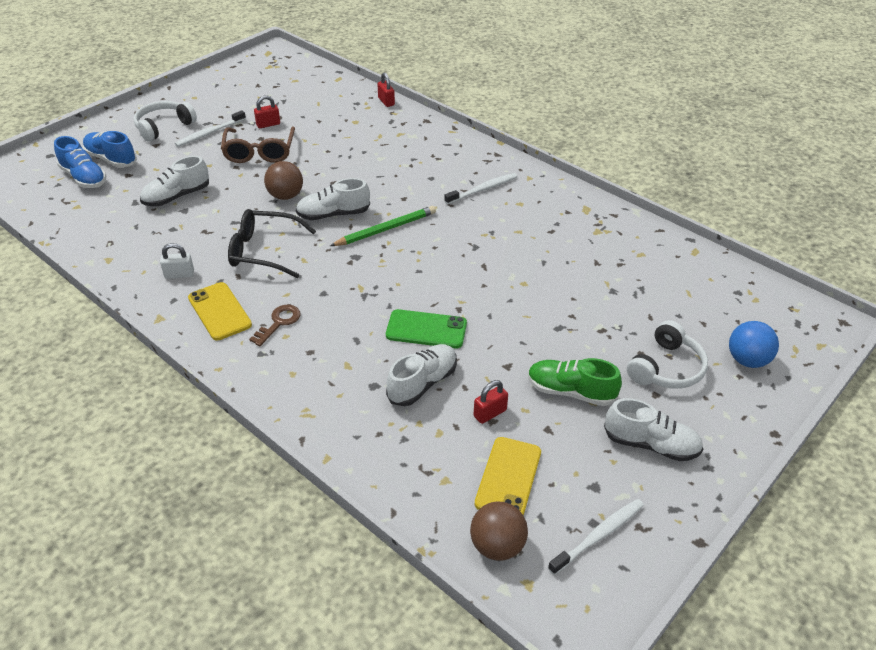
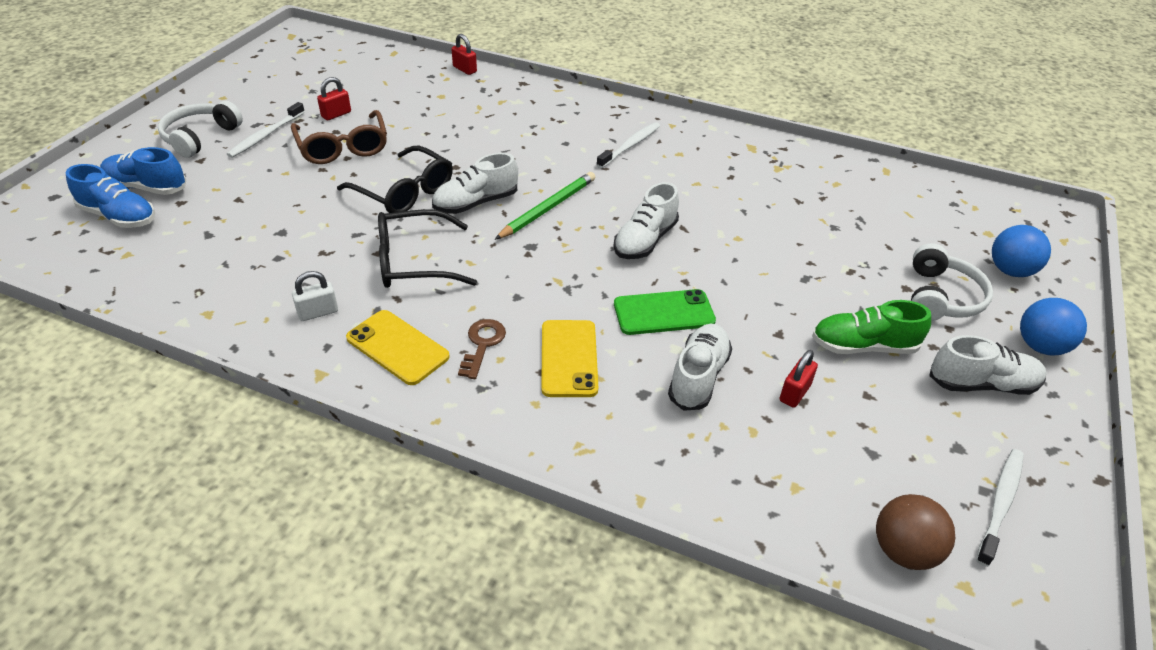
camera: 20 degrees left, 0 degrees up
(176, 197) = (262, 217): white shoe -> white shoe (645, 241)
(285, 196) = (404, 192): brown ball -> black glasses
(508, 478) = (863, 464): yellow phone -> yellow phone (569, 358)
(727, 428) = (1040, 346): none -> blue ball

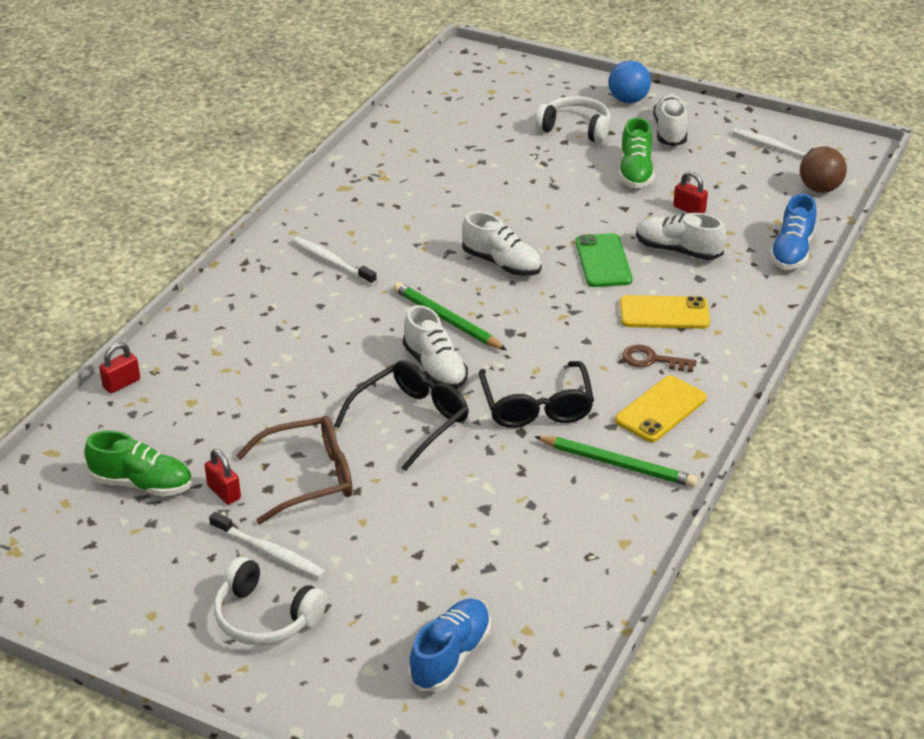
camera: 85 degrees left, 5 degrees down
(147, 187) = (386, 645): blue shoe -> blue shoe (791, 252)
(318, 312) = (617, 464): white padlock -> green pencil
(353, 84) = (142, 484): none -> green shoe
(1010, 271) = (541, 92): blue ball -> none

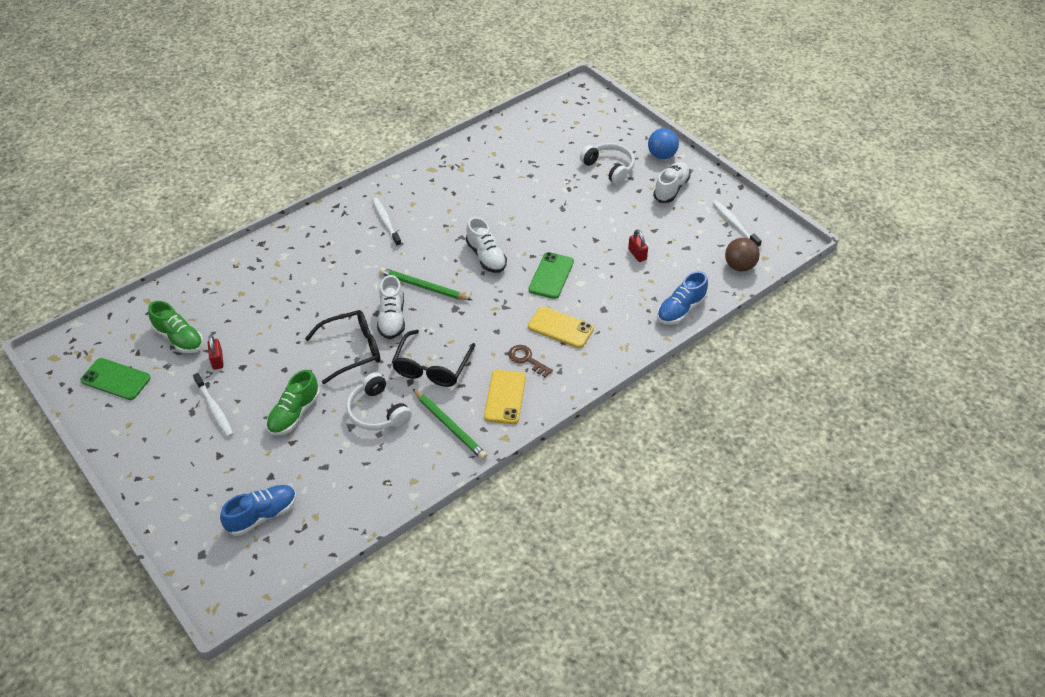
camera: 25 degrees right, 10 degrees up
(83, 565) = (116, 379): none -> green phone
(121, 383) = (212, 267): red padlock -> none
(265, 617) = (184, 450): white headphones -> white headphones (377, 412)
(309, 478) = (269, 368): brown glasses -> none
(447, 320) = (423, 287): green pencil -> green pencil turned 45 degrees counterclockwise
(635, 172) = (623, 214): green shoe -> green shoe (294, 414)
(661, 409) = (505, 397): yellow phone -> yellow phone turned 60 degrees counterclockwise
(677, 250) = (605, 283): white shoe -> none

